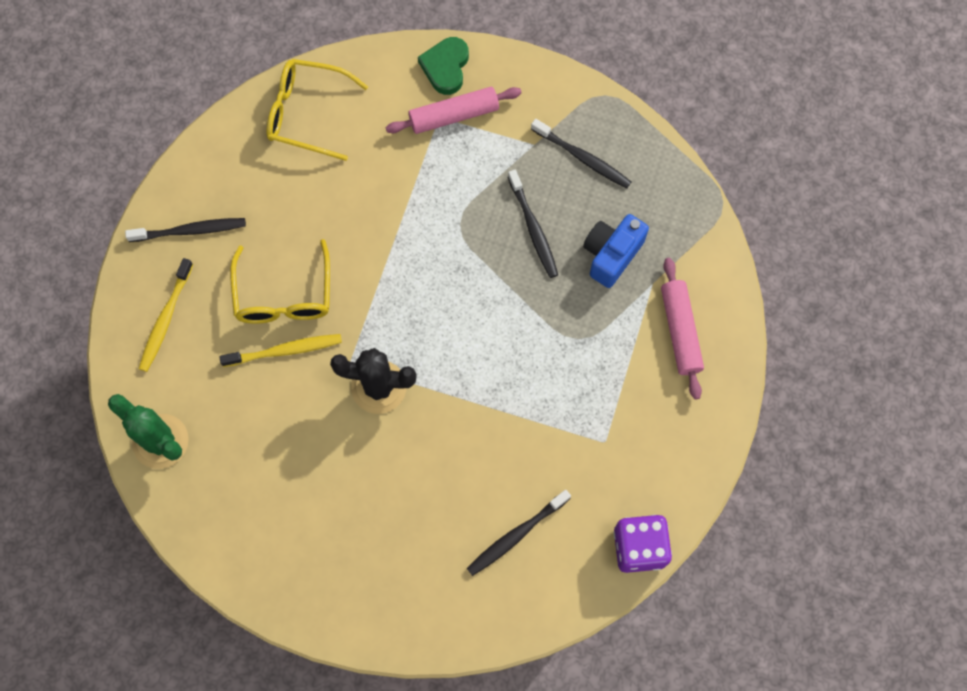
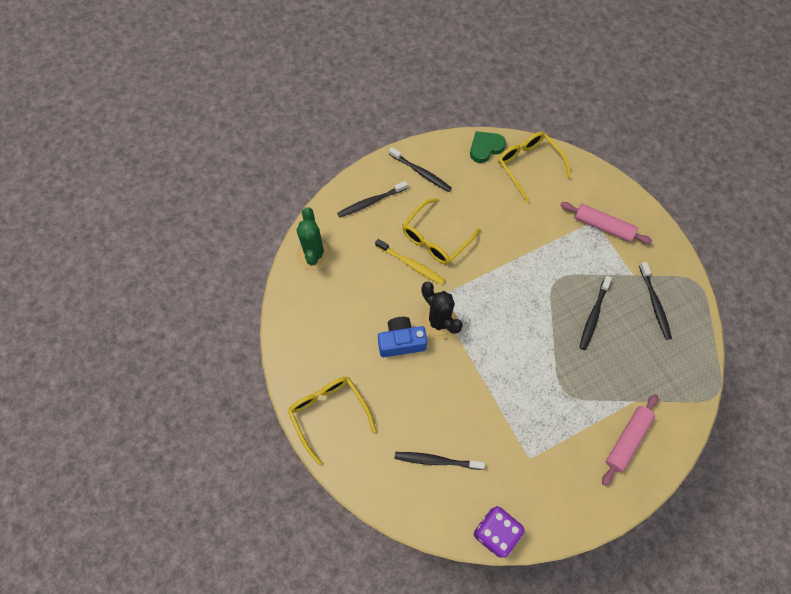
camera: 45 degrees right, 5 degrees down
(165, 320) = (370, 202): yellow toothbrush -> black toothbrush
(357, 598) = (328, 413): none -> yellow glasses
(446, 67) = (620, 200): green heart -> green heart (485, 148)
(611, 255) = (625, 366): blue camera -> blue camera (401, 342)

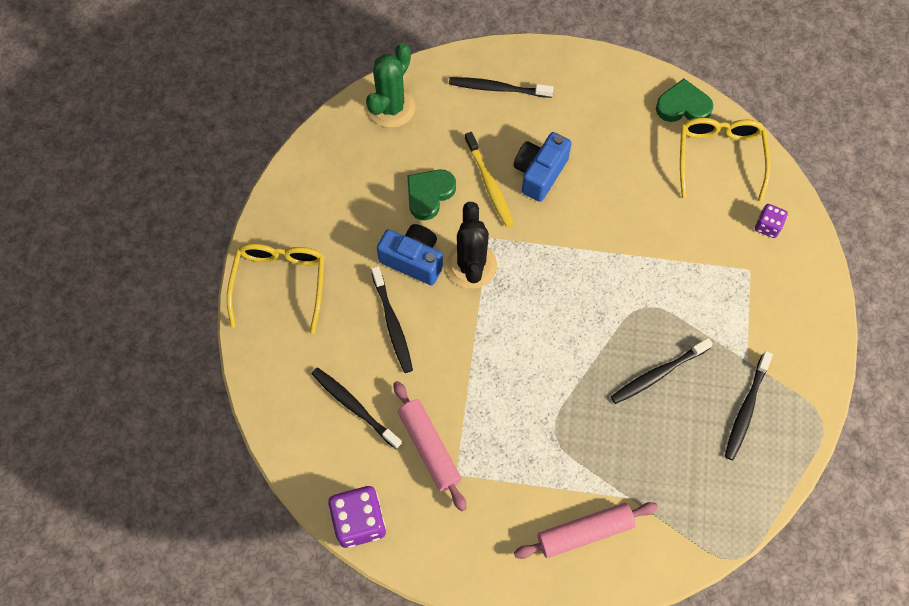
camera: 35 degrees right, 0 degrees up
(379, 294) = (429, 194): none -> green heart
(421, 173) = (582, 90): black toothbrush -> black toothbrush (392, 324)
(435, 239) = (540, 173): yellow glasses -> blue camera
(584, 189) = (767, 226): none -> purple dice
(603, 226) = (756, 282): pink rolling pin -> pink rolling pin (429, 447)

